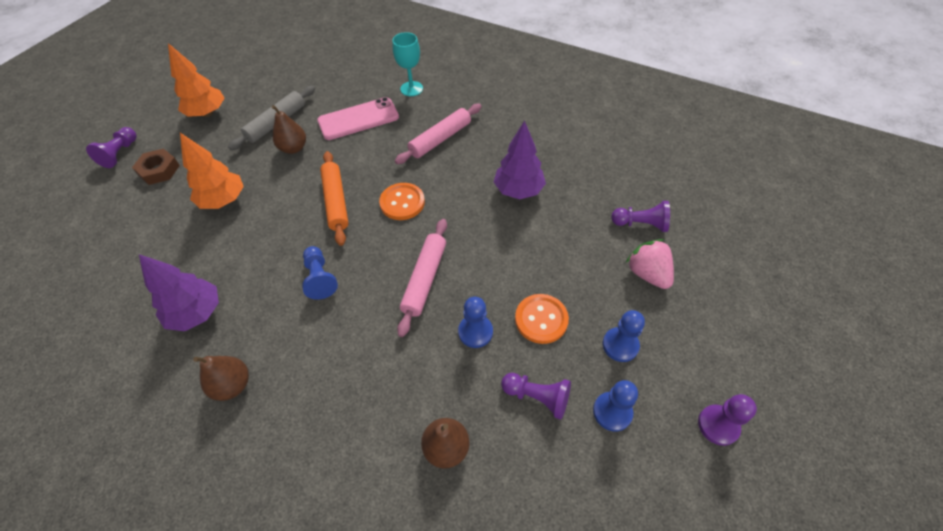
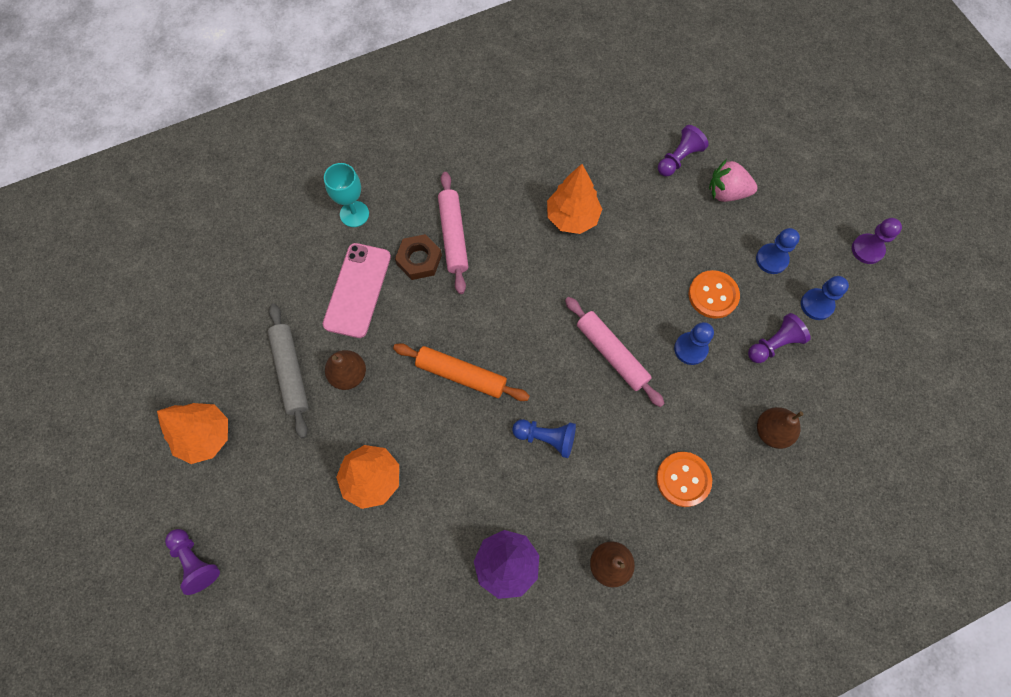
camera: 55 degrees left, 15 degrees up
(159, 170) = (264, 527): brown nut -> brown nut (419, 259)
(402, 202) = (509, 319): orange button -> orange button (683, 479)
(518, 190) = (572, 218): purple tree -> orange tree

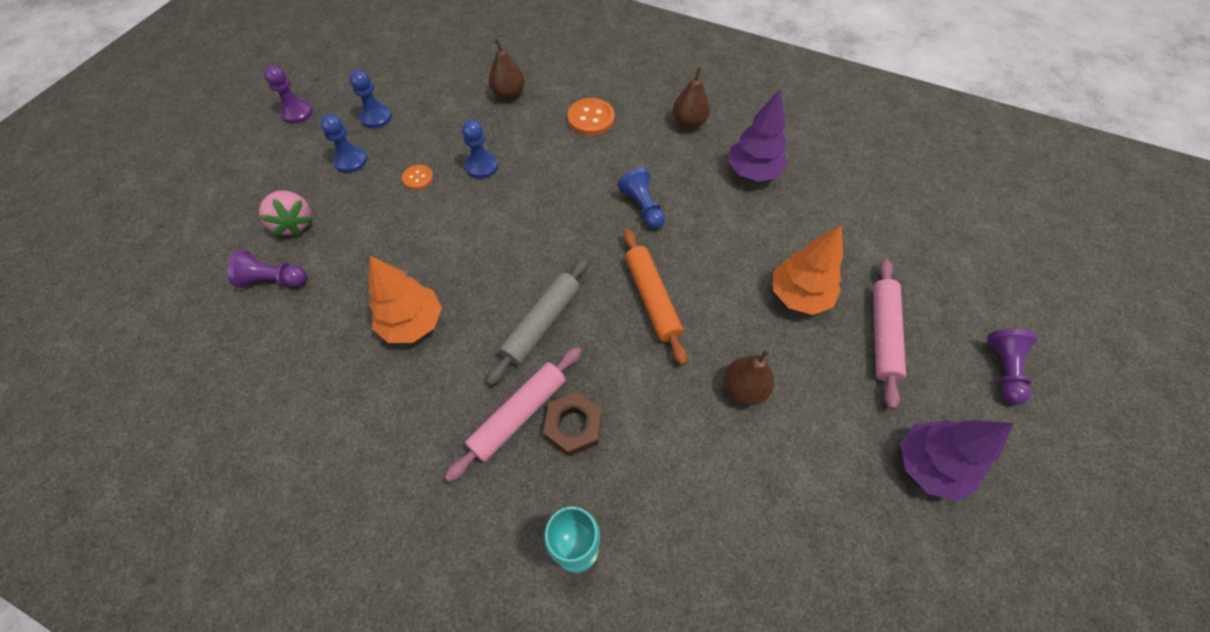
camera: 130 degrees left, 10 degrees down
(205, 436) = (928, 465): orange tree -> purple tree
(290, 372) = (796, 444): grey rolling pin -> grey rolling pin (542, 323)
(357, 290) = (659, 458): pink phone -> none
(612, 354) = (531, 210): pink rolling pin -> pink rolling pin (882, 335)
(713, 295) = (418, 178): orange button -> orange button, size x0.60
(774, 344) = (434, 124): purple pawn -> none

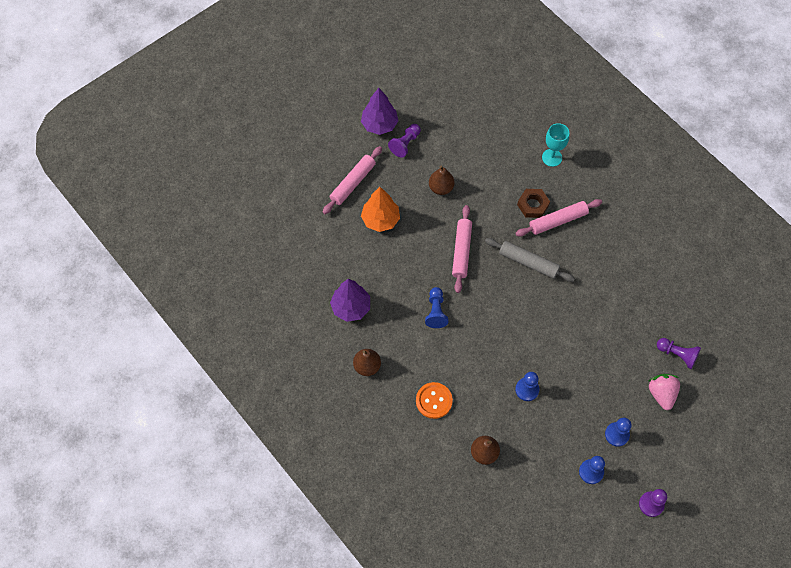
camera: 155 degrees left, 5 degrees up
(412, 323) = (600, 292): orange tree -> none
(418, 178) = (573, 398): orange button -> none
(542, 323) = (528, 262): grey rolling pin -> grey rolling pin turned 60 degrees clockwise
(652, 299) = (462, 251): orange rolling pin -> pink rolling pin
(1003, 370) = (309, 144): purple pawn -> purple pawn (405, 144)

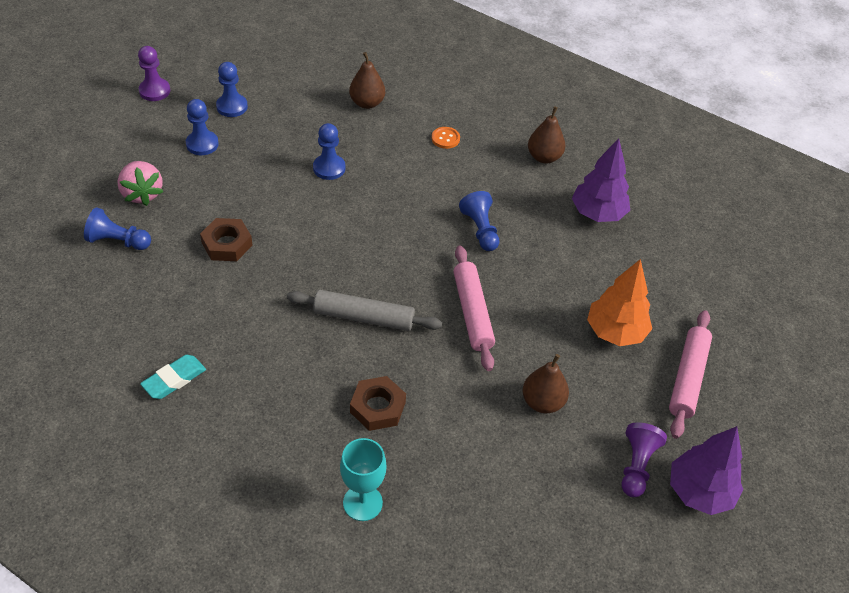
camera: 160 degrees right, 15 degrees down
(434, 401) = (445, 138): orange button -> orange button, size x0.60
(558, 221) = (329, 390): pink rolling pin -> none
(606, 336) = (227, 244): none -> brown nut
(644, 246) = (174, 379): none -> turquoise eraser
(677, 354) = (118, 241): purple pawn -> blue pawn

